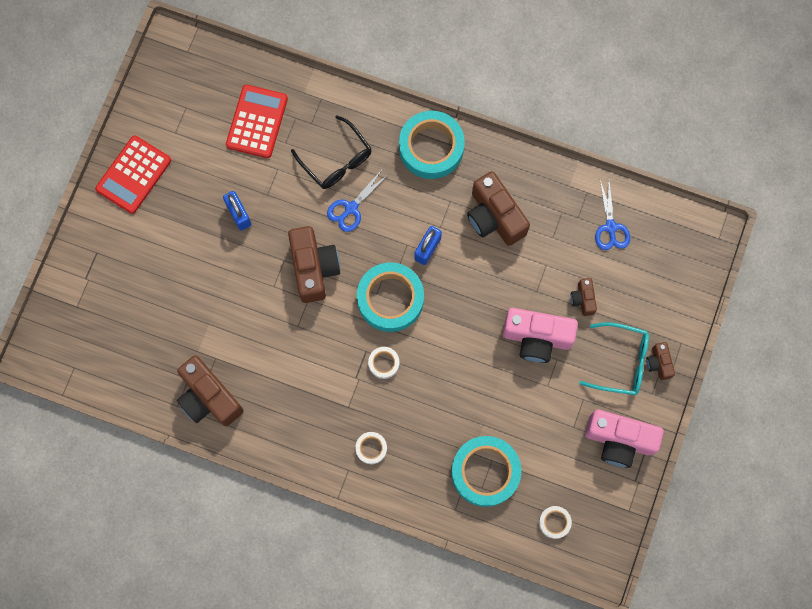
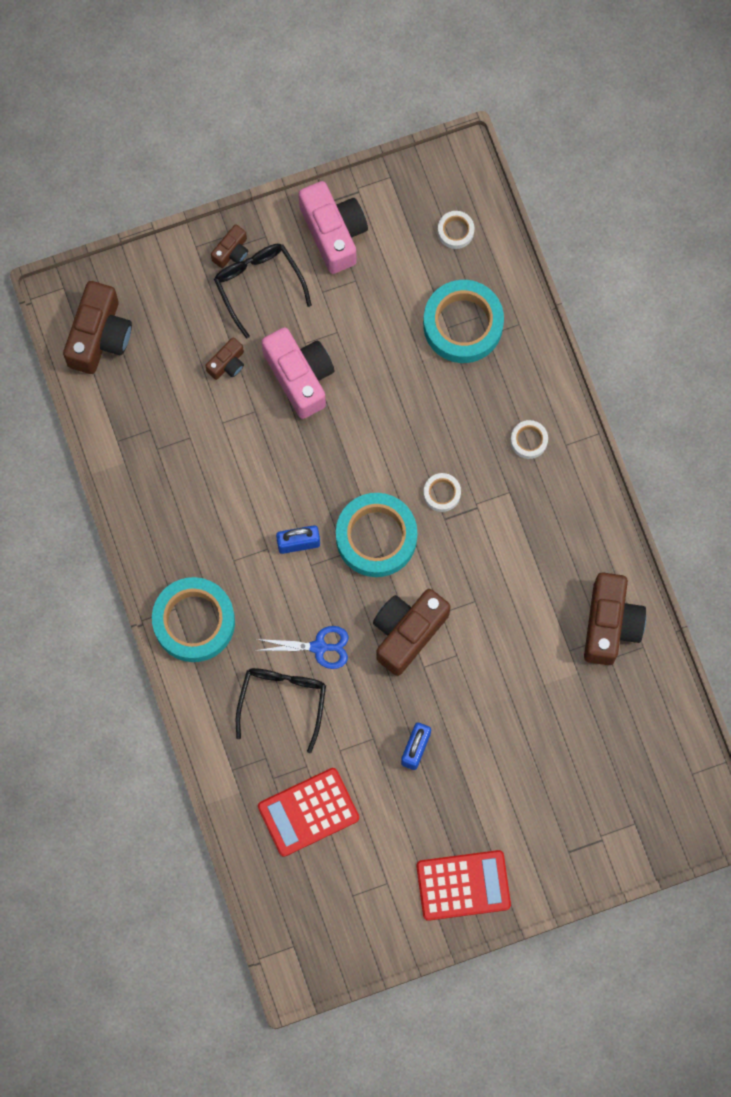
camera: 130 degrees left, 0 degrees up
(494, 217) = (214, 506): brown camera -> brown camera (99, 336)
(610, 227) = (134, 392): blue scissors -> none
(621, 362) = (258, 285): turquoise glasses -> black glasses

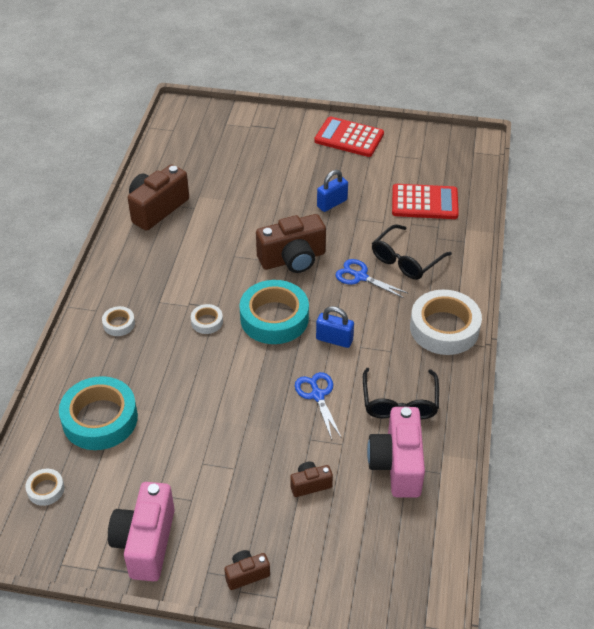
camera: 150 degrees left, 30 degrees down
(99, 336) = (412, 564): brown camera -> none
(194, 622) = (444, 328): turquoise tape -> white tape
(258, 285) = (242, 533): black glasses -> black glasses (399, 402)
(276, 464) = (317, 395): none -> blue scissors
(300, 376) = (256, 446): pink camera -> pink camera (397, 464)

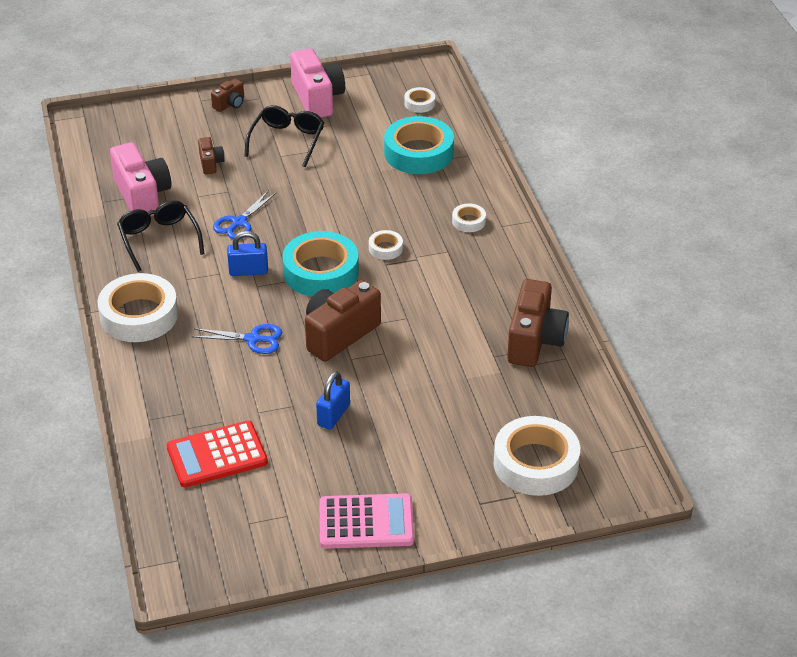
camera: 155 degrees right, 5 degrees down
(224, 137) = (536, 463): none -> white tape
(310, 484) = (211, 163): brown camera -> brown camera turned 60 degrees counterclockwise
(317, 395) = (239, 223): blue scissors -> blue scissors turned 75 degrees clockwise
(349, 138) = (366, 522): red calculator -> pink calculator
(406, 260) = (210, 374): black glasses -> black glasses (287, 140)

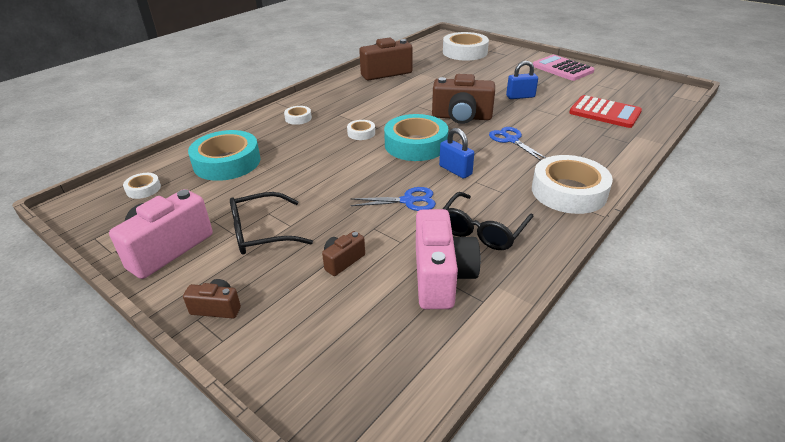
camera: 125 degrees left, 5 degrees down
(142, 196) = (441, 277): pink camera -> pink camera turned 150 degrees clockwise

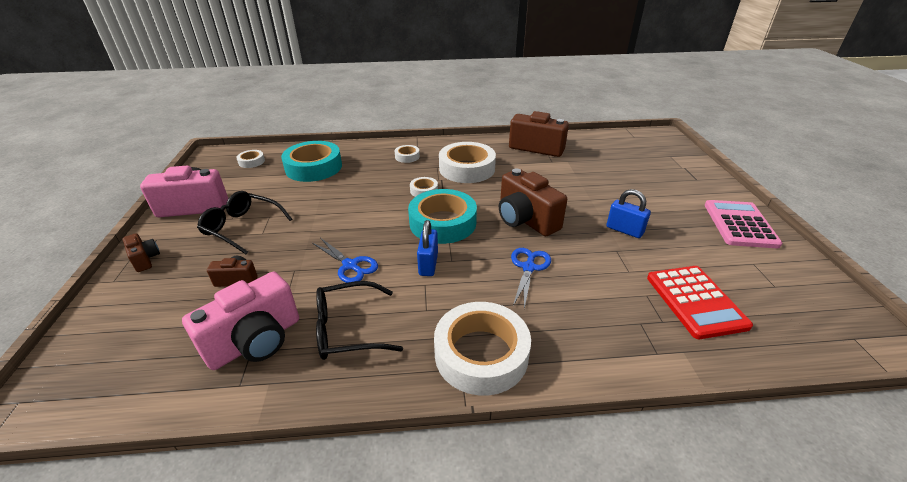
camera: 45 degrees right, 0 degrees up
(465, 52) = (652, 158): white tape -> white tape (467, 169)

